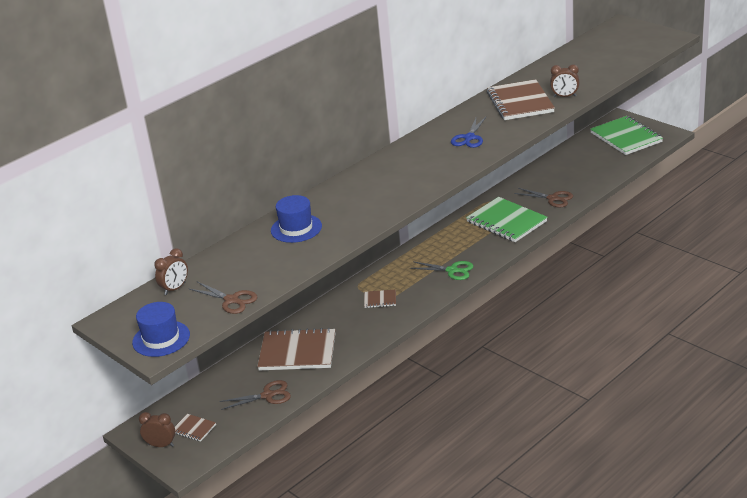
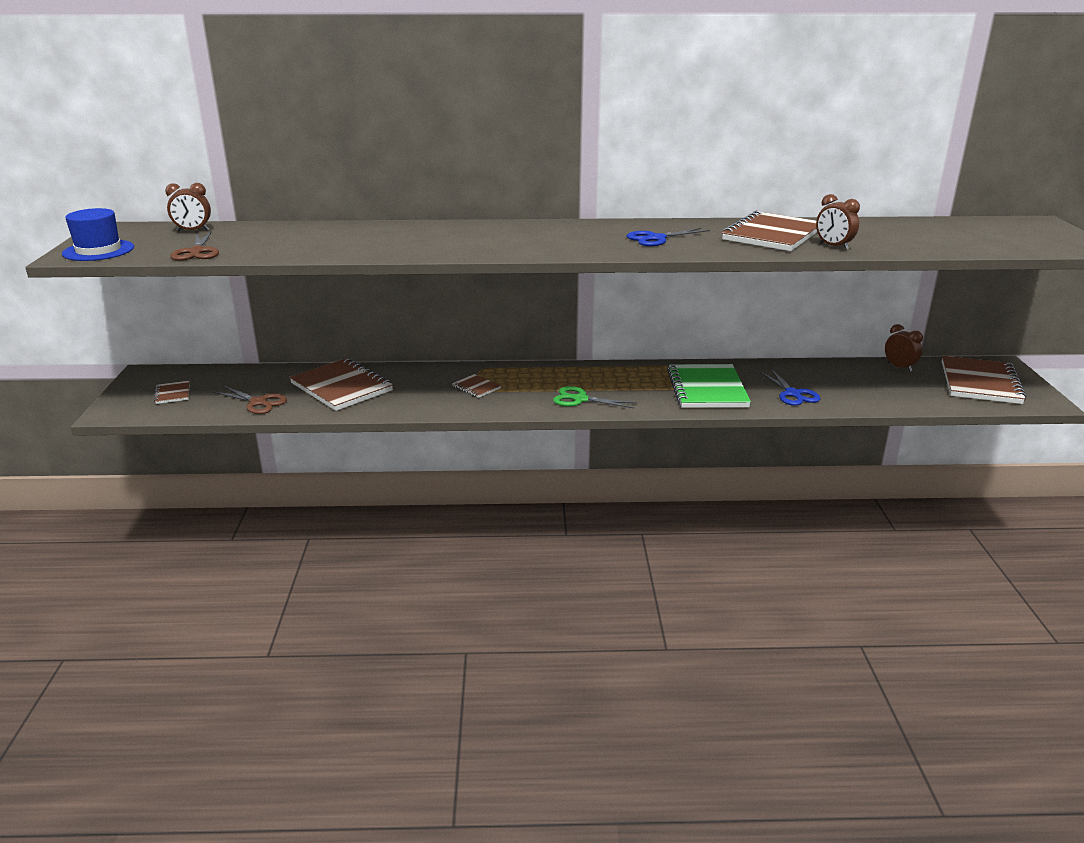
camera: 40 degrees right, 5 degrees down
(161, 445) = (134, 391): brown clock -> brown clock (899, 367)
(296, 228) = (361, 234): blue hat -> none
(453, 270) = (579, 399): green scissors -> green scissors turned 135 degrees clockwise
(553, 199) = (793, 394): brown scissors -> blue scissors
(626, 137) = (980, 383): green notebook -> brown notebook

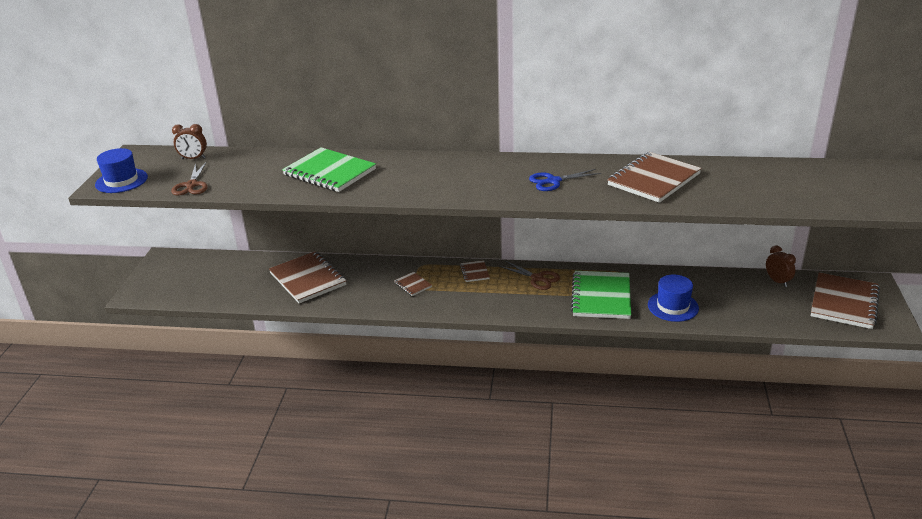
camera: 10 degrees right, 5 degrees up
(172, 394) = (180, 279): brown notebook -> brown notebook (474, 272)
(259, 403) = (243, 292): brown scissors -> brown scissors (538, 278)
(376, 238) = (329, 172): none -> green notebook
(579, 399) = (492, 302): green scissors -> none
(793, 394) = (673, 306): blue scissors -> blue hat
(833, 246) = (700, 197): brown clock -> none

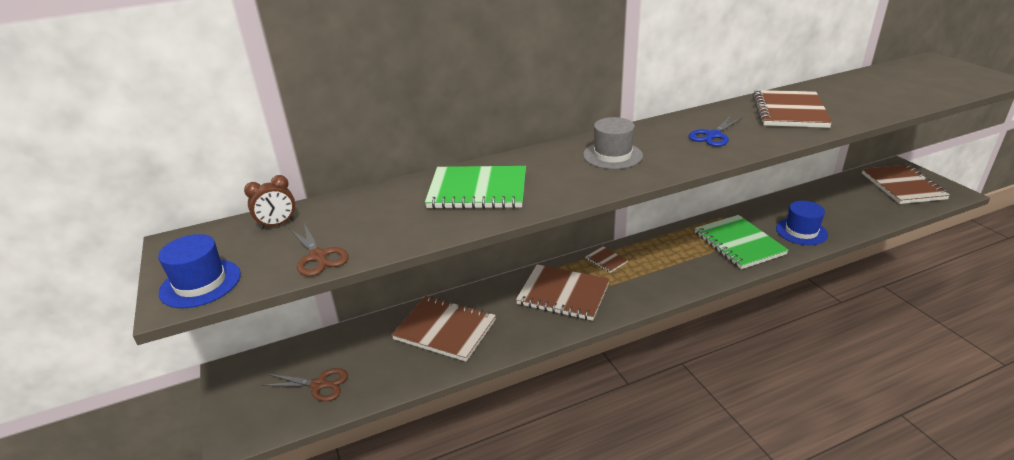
camera: 30 degrees left, 0 degrees up
(412, 285) = (563, 294): brown notebook -> brown notebook, size x2.18
(453, 174) = (612, 155): none -> grey hat
(538, 278) = (668, 246): brown scissors -> brown scissors (320, 385)
(777, 281) = (841, 185): brown clock -> none

